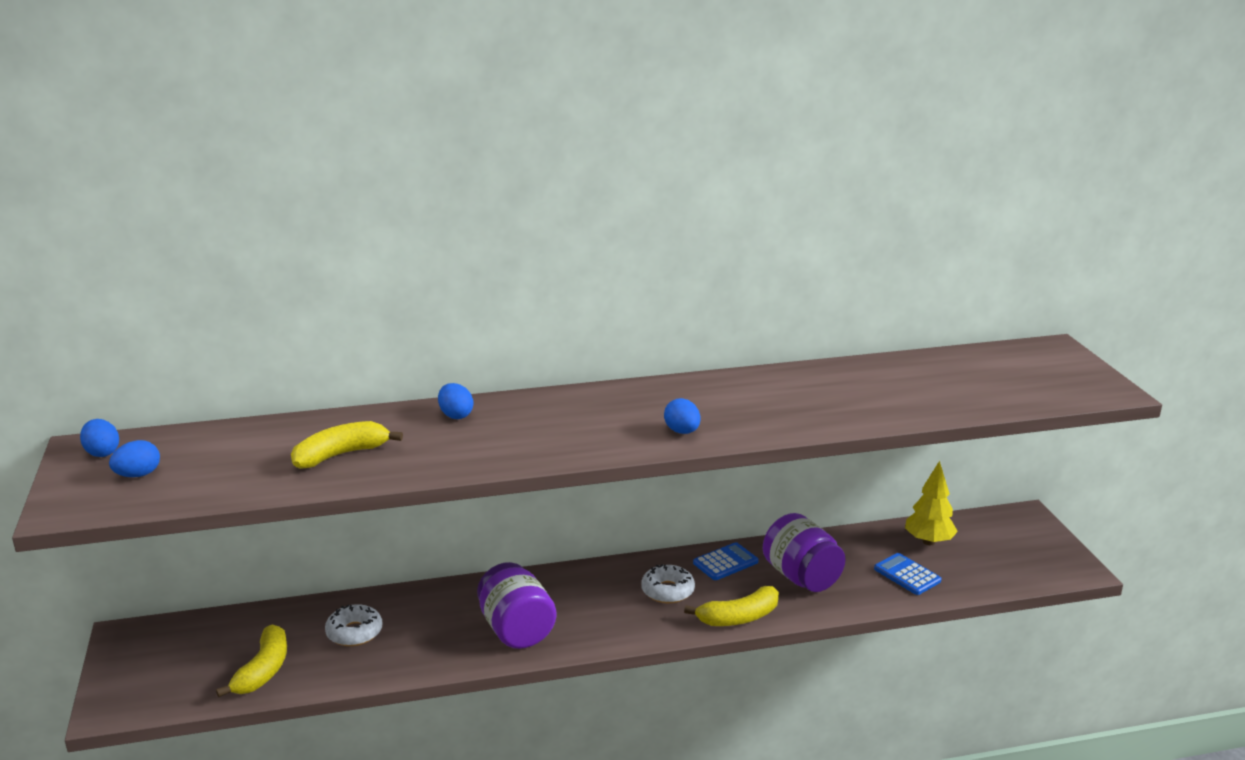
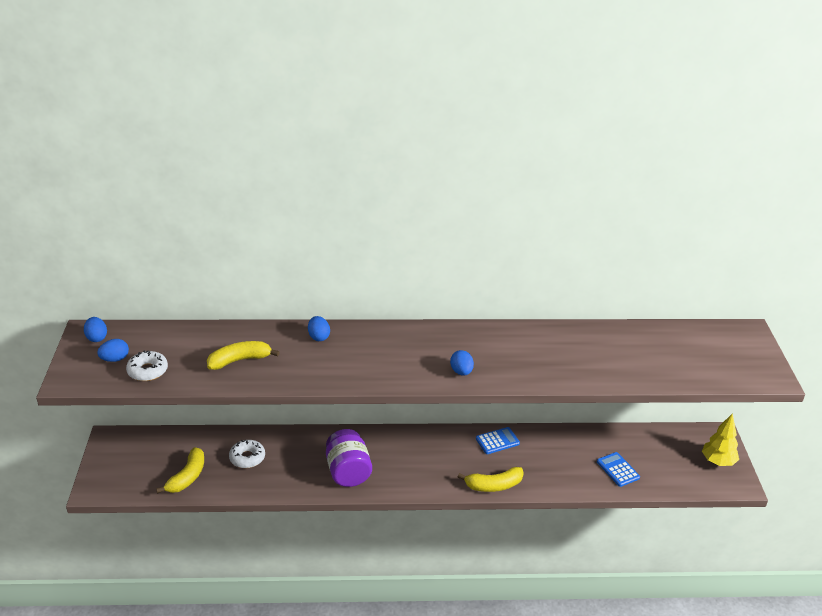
camera: 10 degrees right, 10 degrees up
(667, 591) = (453, 457): white donut -> white donut (147, 371)
(801, 577) = (545, 460): purple jar -> none
(929, 541) = (642, 445): yellow tree -> yellow tree (718, 462)

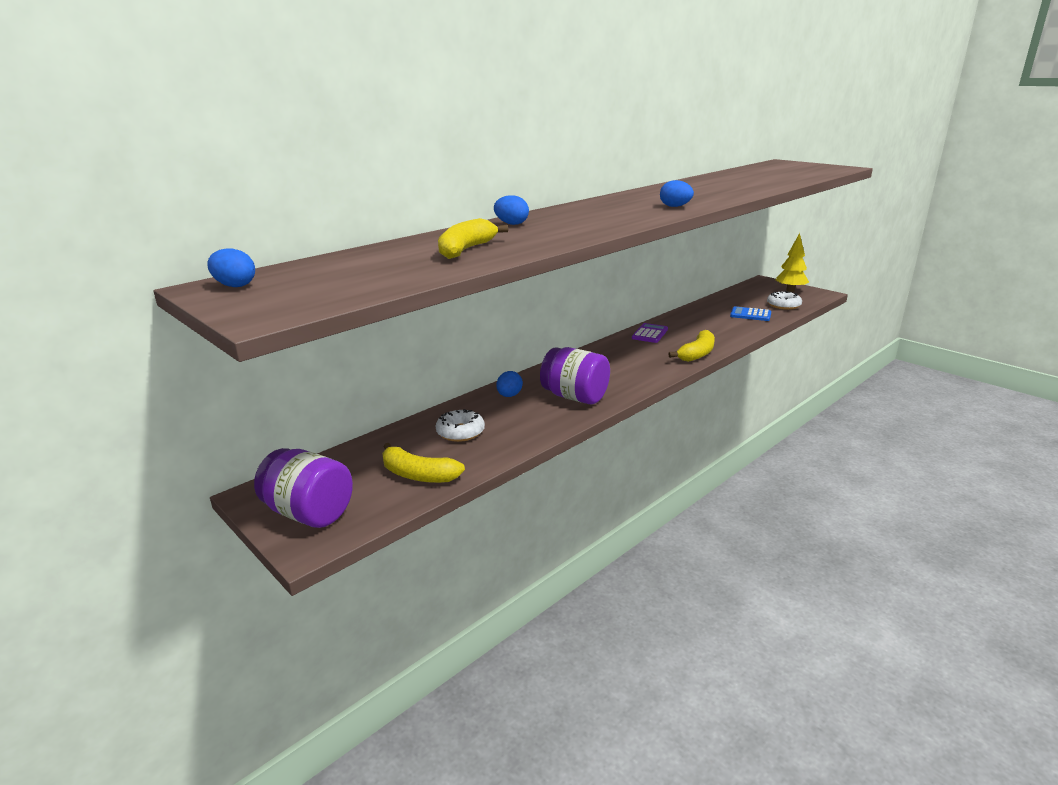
camera: 40 degrees left, 10 degrees down
(115, 359) = (301, 288): blue egg -> blue egg (509, 395)
(115, 468) = (309, 513): none -> purple jar
(147, 371) = (369, 281): white donut -> white donut (783, 305)
(187, 477) = (418, 475): yellow banana -> yellow banana turned 135 degrees clockwise
(497, 441) = (650, 334): blue calculator -> purple calculator

